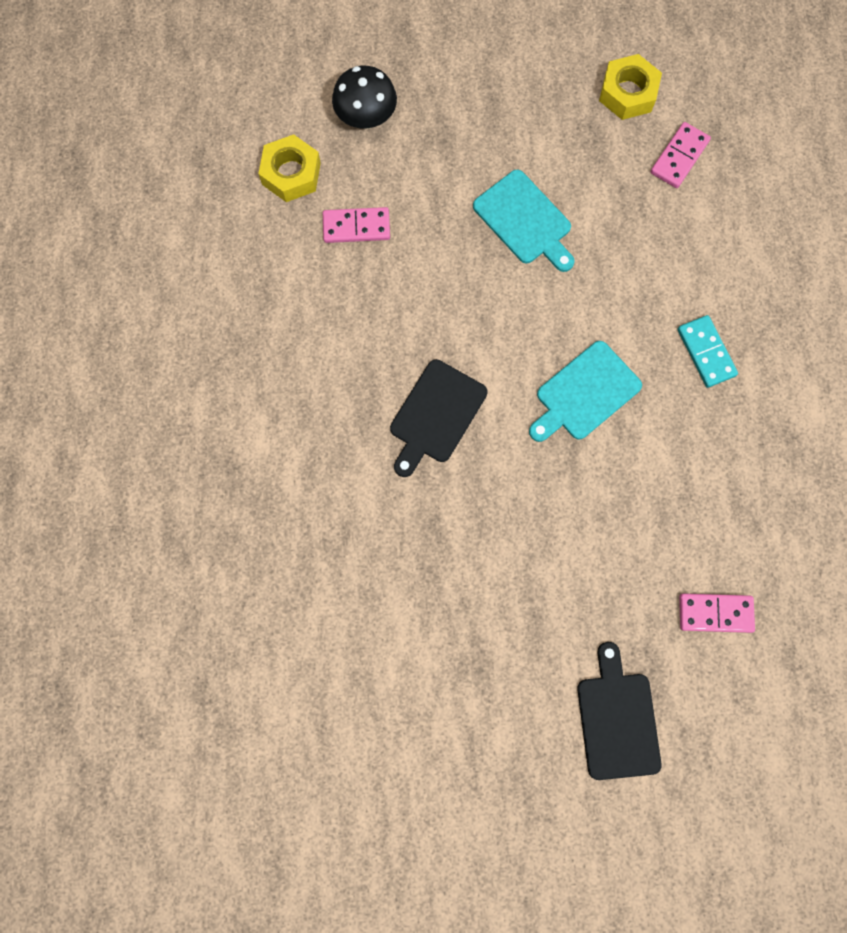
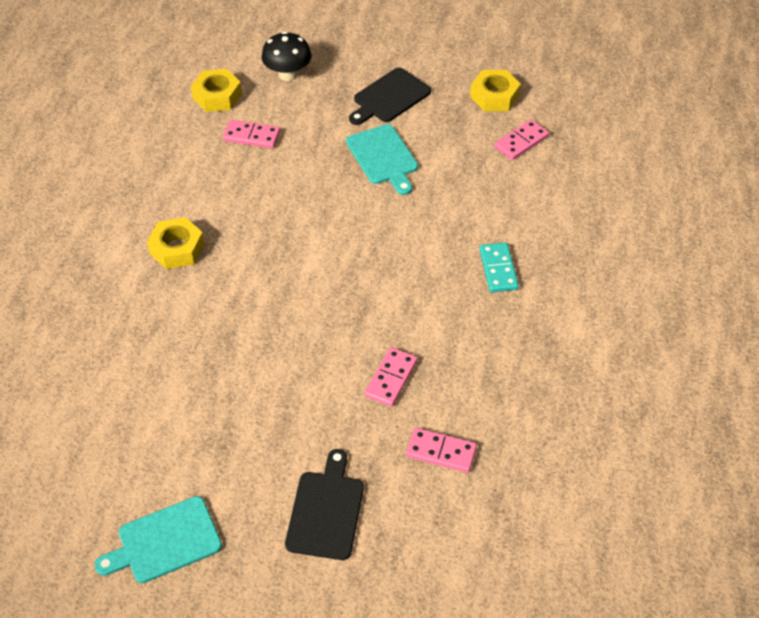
camera: 15 degrees right, 25 degrees down
(329, 418) = (177, 249): none -> yellow nut
(436, 415) = (261, 265): black cutting board -> black cutting board (389, 97)
(584, 393) = (387, 275): turquoise cutting board -> turquoise cutting board (165, 541)
(632, 533) = (391, 378): none -> pink domino

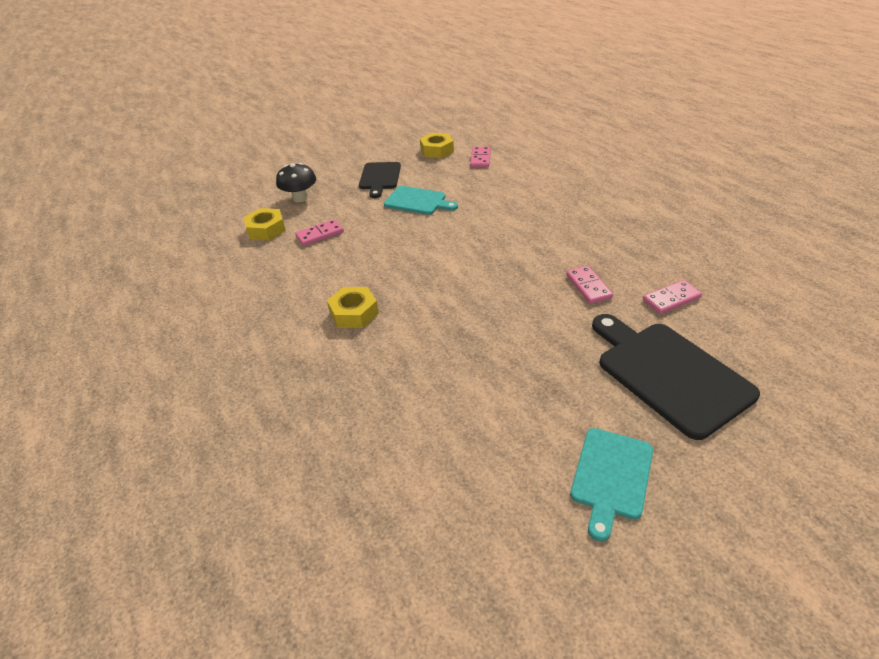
camera: 40 degrees left, 10 degrees down
(326, 511) = (669, 373): black cutting board -> black cutting board, size x1.63
(498, 269) = (557, 209): turquoise domino -> none

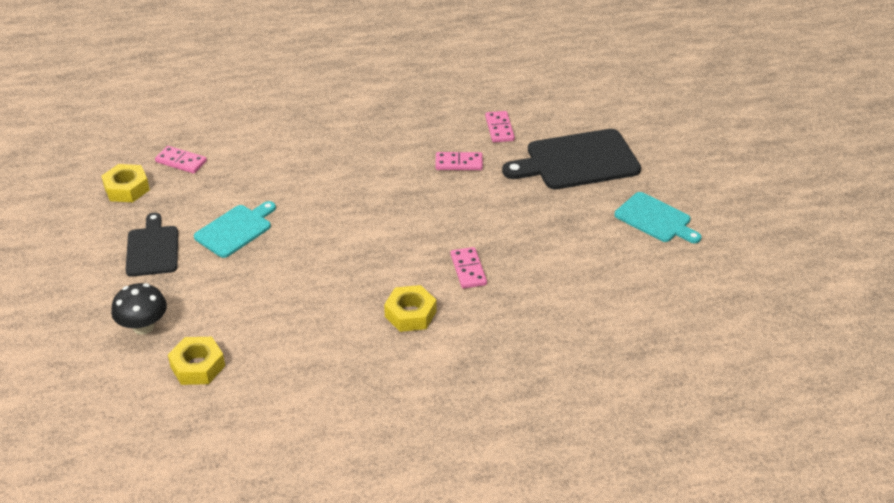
camera: 75 degrees left, 0 degrees up
(320, 234) = (246, 319): pink domino -> pink domino (468, 270)
(380, 177) = (152, 249): black cutting board -> black cutting board turned 120 degrees counterclockwise

